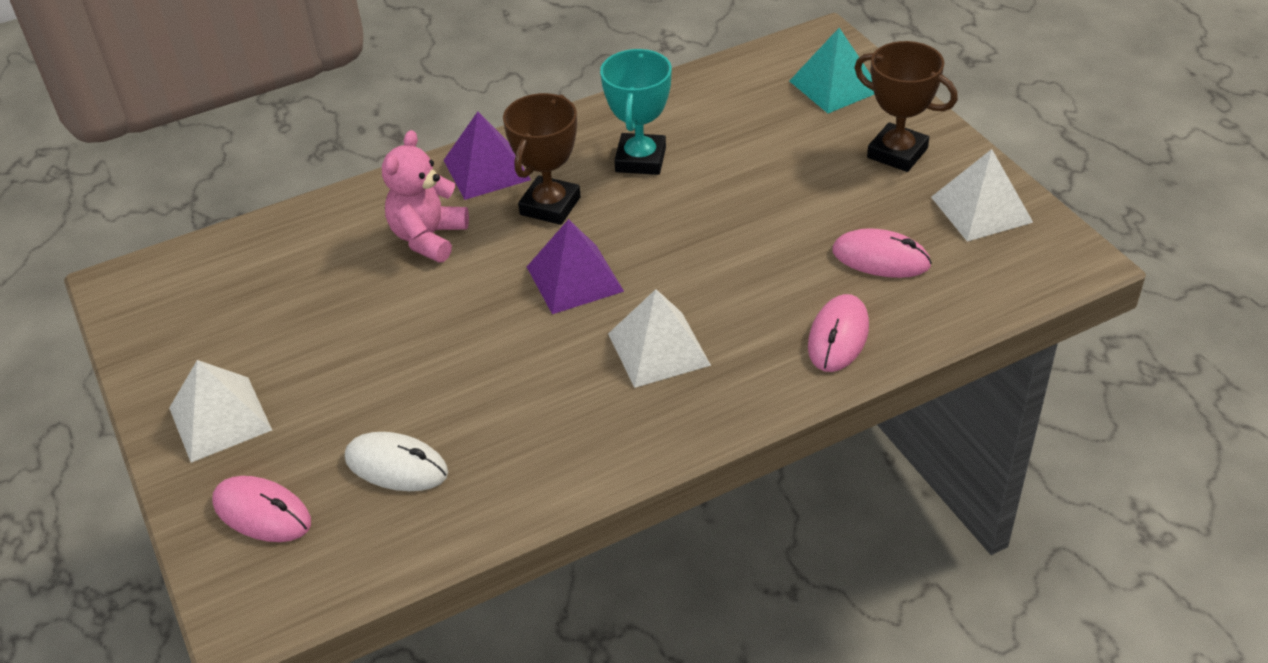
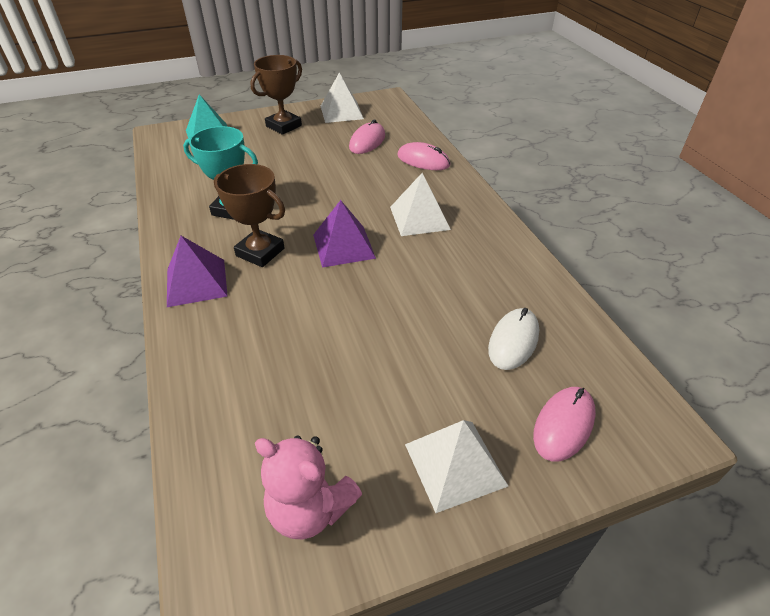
camera: 85 degrees left, 0 degrees up
(428, 238) = (265, 318): pink teddy bear -> pink teddy bear (310, 509)

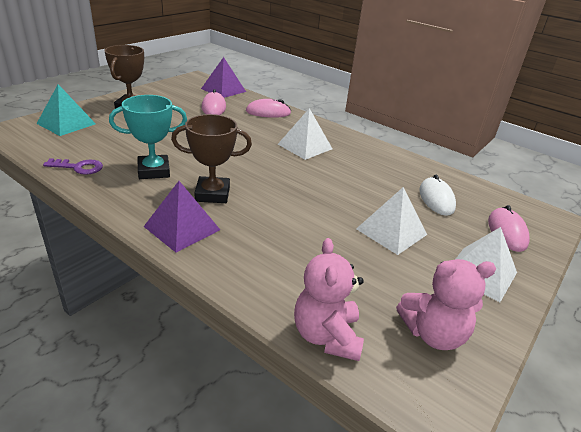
camera: 35 degrees left, 10 degrees down
(175, 188) = (79, 167): none -> purple key
(204, 455) = (326, 336): none -> pink teddy bear
(341, 112) = (170, 91): white pyramid -> white pyramid (391, 231)
(343, 246) = (272, 175): purple pyramid -> purple pyramid (223, 90)

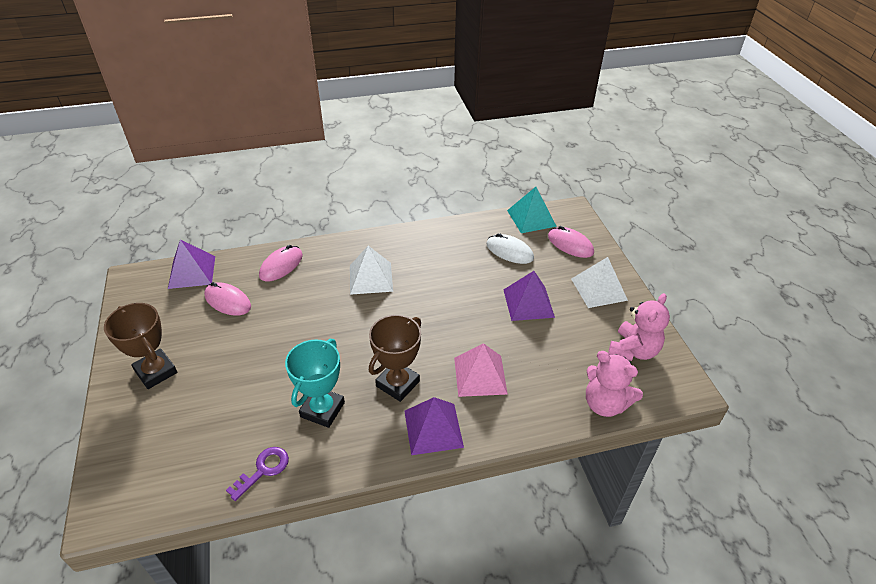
camera: 50 degrees left, 10 degrees up
(66, 123) = (142, 449): turquoise pyramid -> turquoise pyramid (531, 218)
(268, 233) = (480, 375): none -> pink pyramid
(391, 231) = (528, 303): white pyramid -> purple pyramid

